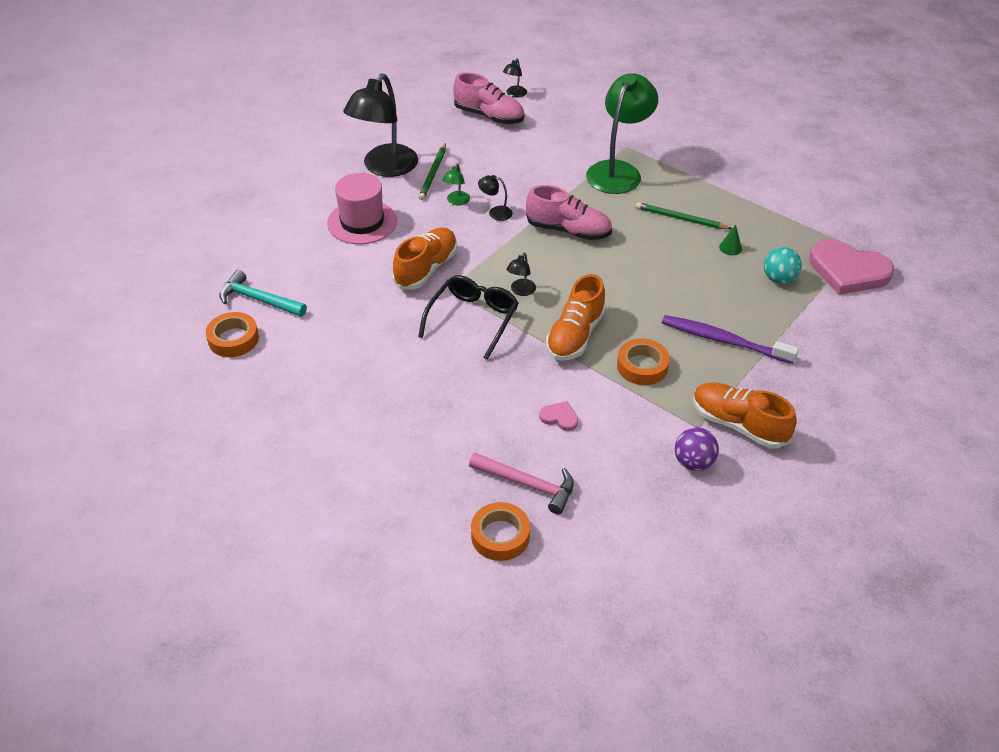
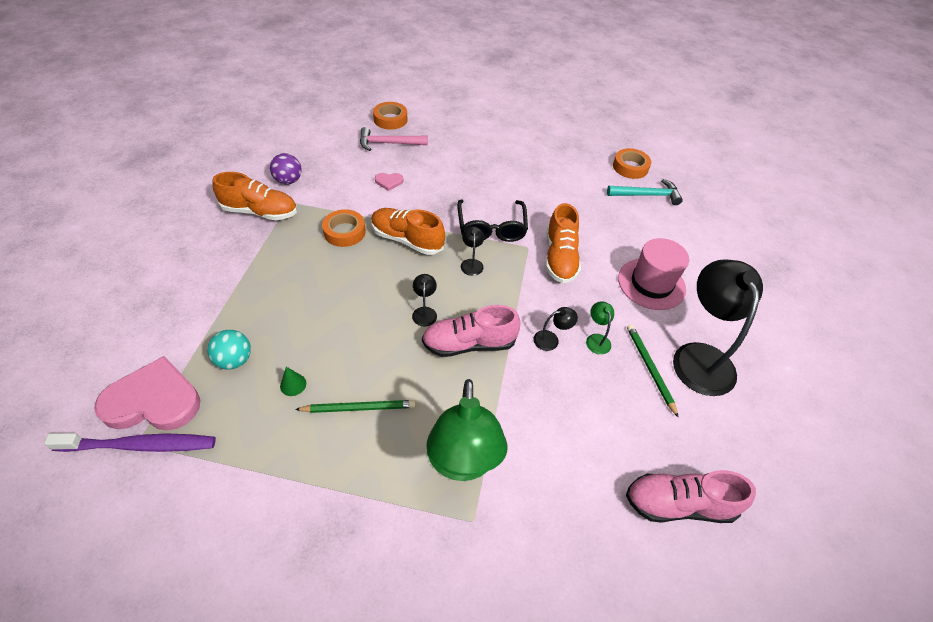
camera: 150 degrees right, 5 degrees up
(514, 94) = (689, 579): black lamp -> black lamp (424, 312)
(575, 335) = (407, 240): orange shoe -> orange shoe turned 60 degrees counterclockwise
(724, 341) = (281, 274): purple toothbrush -> purple toothbrush (139, 445)

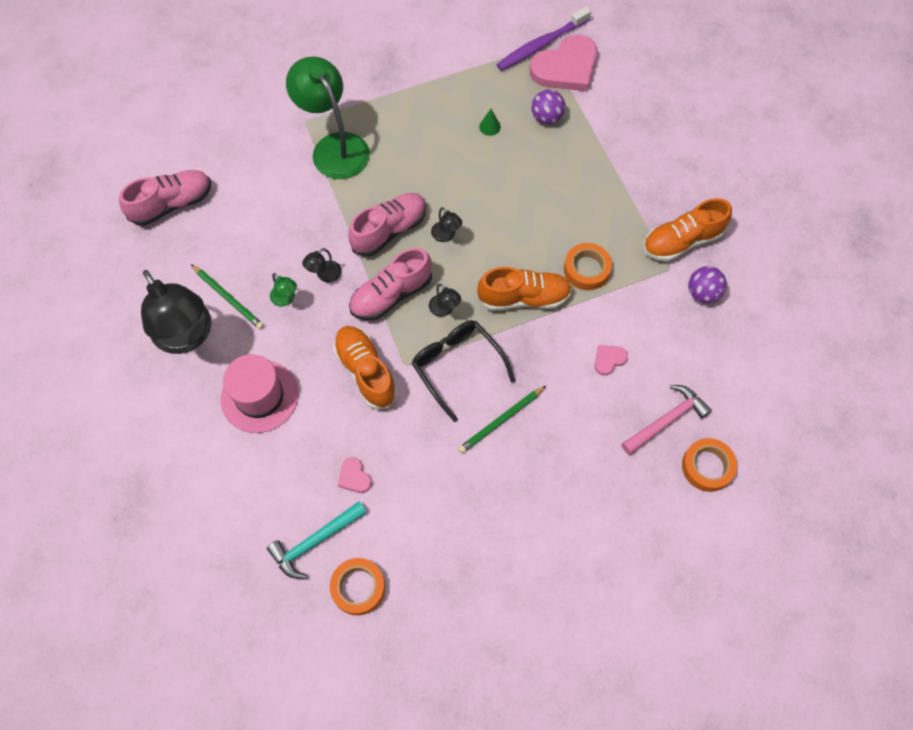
camera: 150 degrees right, 15 degrees up
(235, 360) = (546, 117): turquoise ball -> purple ball
(359, 408) = (431, 139): green pencil -> green pencil (501, 421)
(505, 295) = (391, 295): none -> pink shoe
(604, 210) = (354, 477): none -> pink heart

